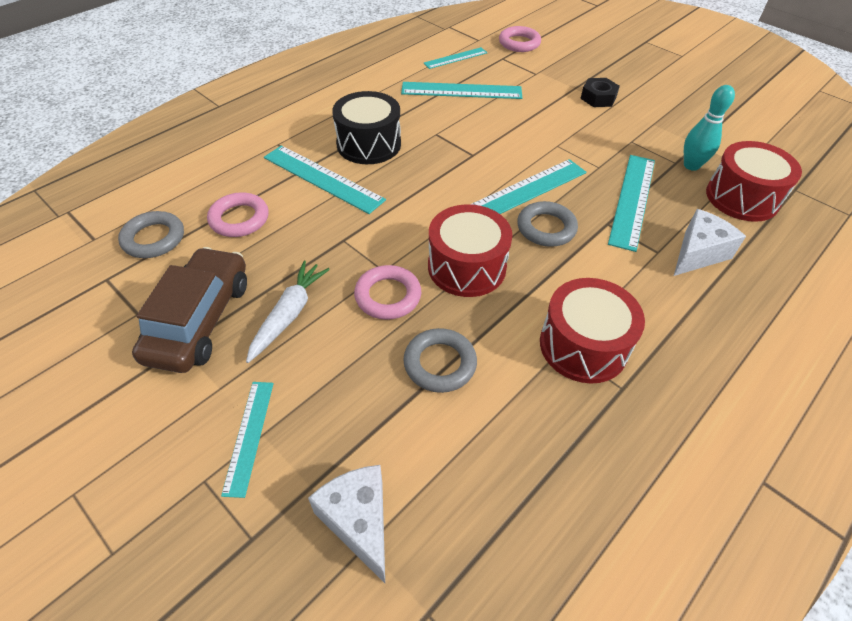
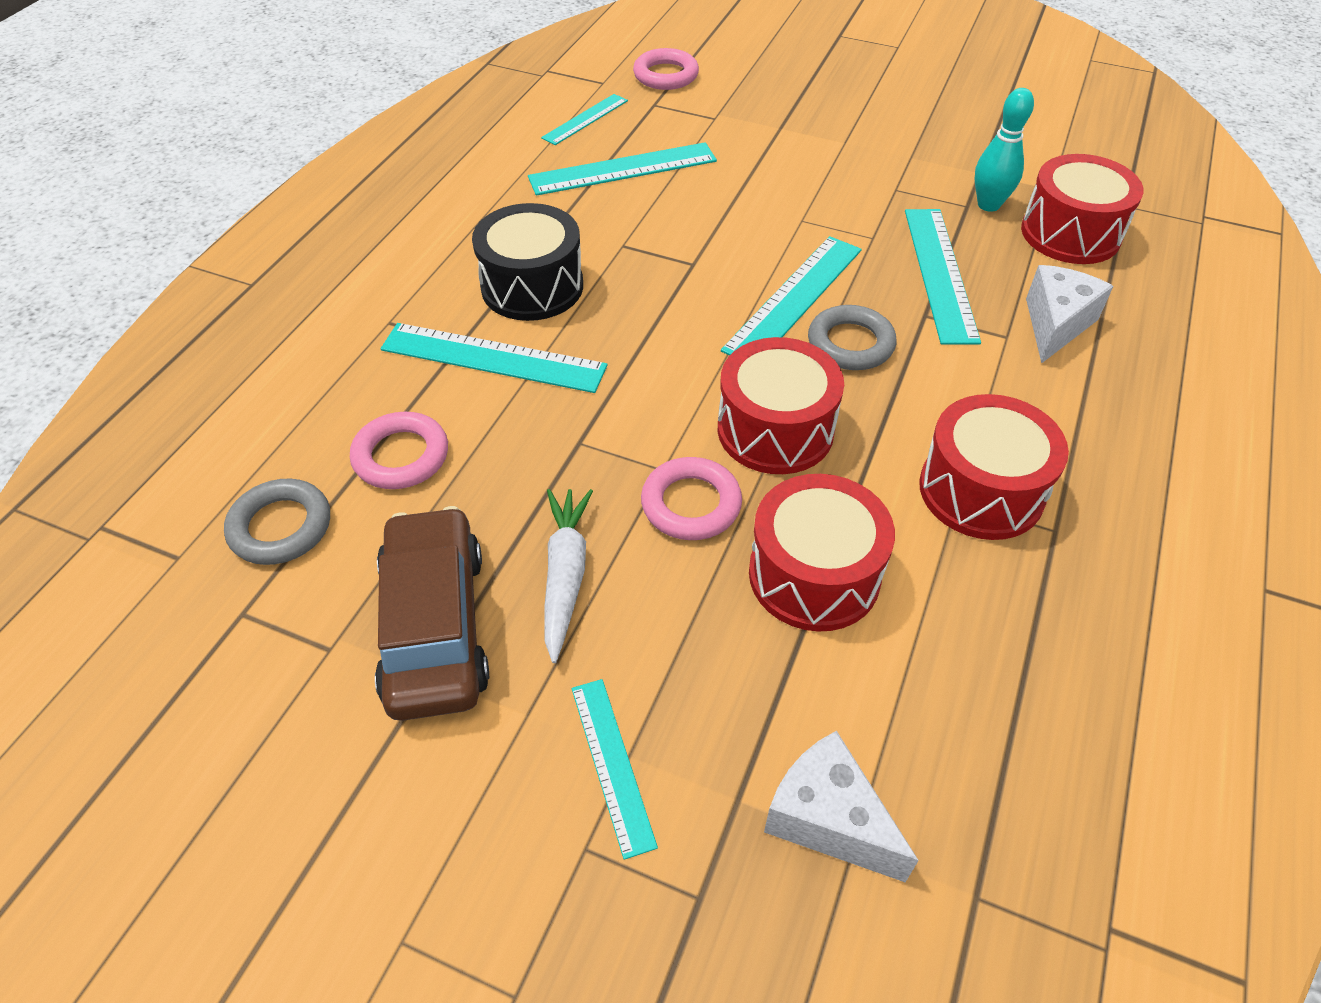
camera: 20 degrees left, 0 degrees up
(440, 363) = (814, 575): grey ring -> red drum
(598, 98) = (820, 135): black nut -> none

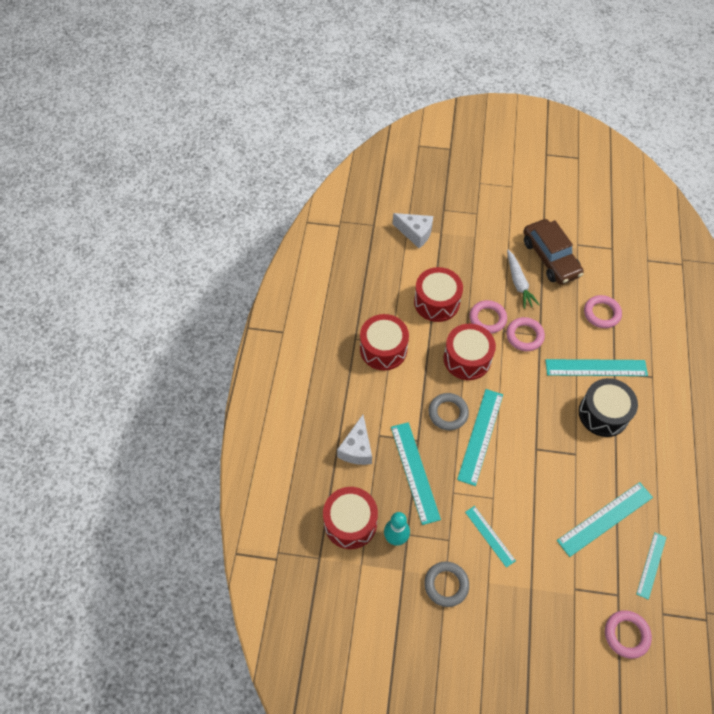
camera: 165 degrees right, 10 degrees up
(281, 527) = (623, 277): grey ring -> grey ring (446, 585)
(612, 764) = (478, 233): turquoise ruler -> turquoise ruler (490, 536)
(617, 447) = (524, 336): none -> pink ring

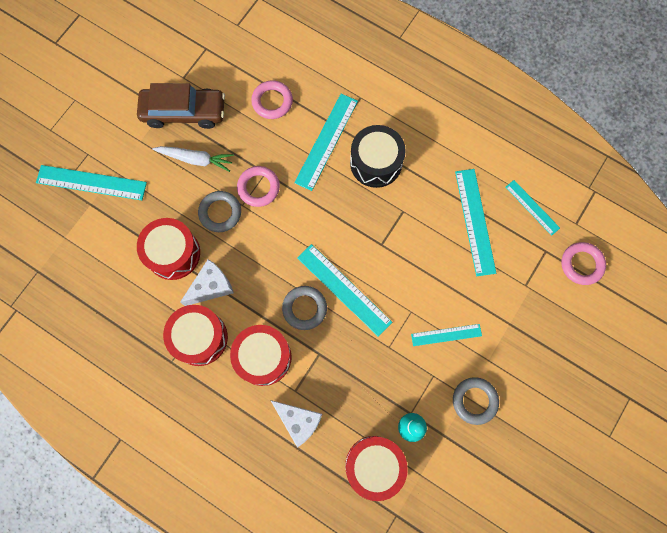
camera: 65 degrees left, 15 degrees up
(415, 233) = (75, 231): white cheese -> white cheese (211, 286)
(415, 472) = (351, 374): turquoise ruler -> turquoise ruler (91, 182)
(467, 359) = (255, 257): red drum -> red drum (263, 357)
(487, 319) = (220, 213): pink ring -> grey ring

